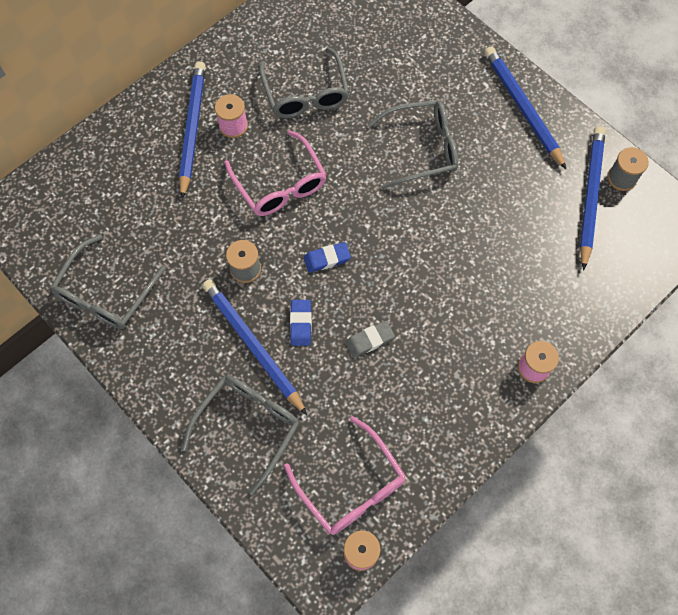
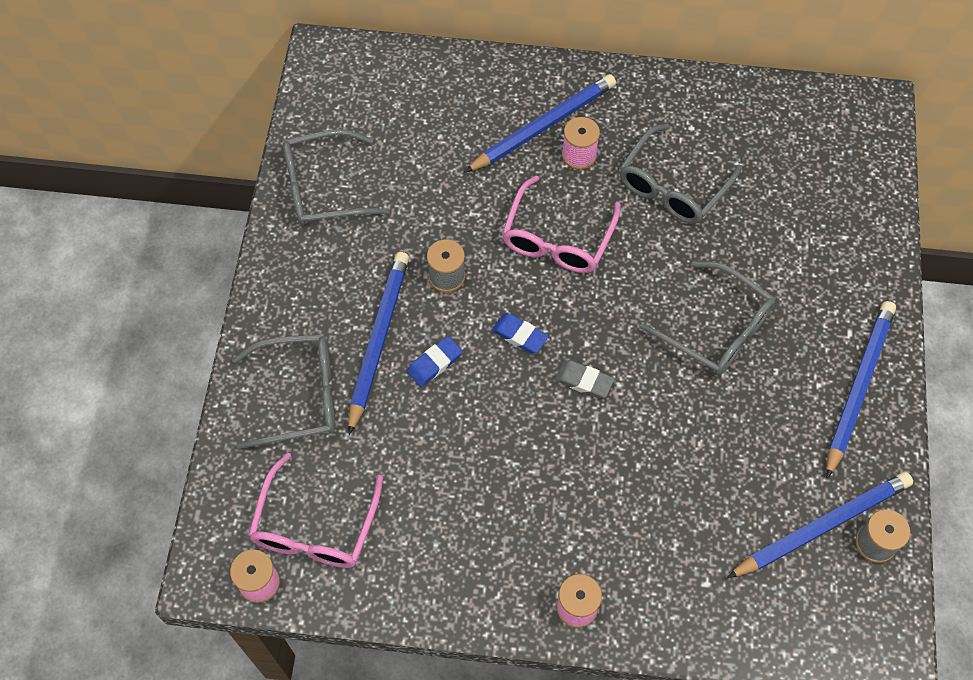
camera: 50 degrees right, 5 degrees down
(370, 340) = (471, 435): grey eraser -> grey eraser (584, 381)

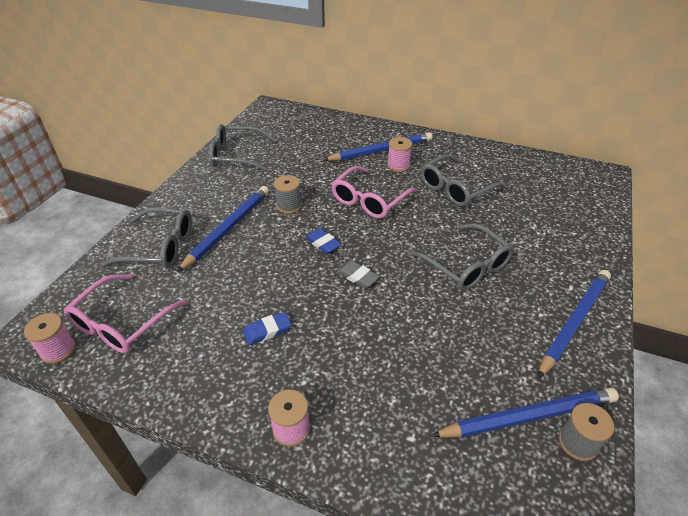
camera: 15 degrees right, 20 degrees down
(434, 363) = (258, 247): blue eraser -> blue eraser (267, 331)

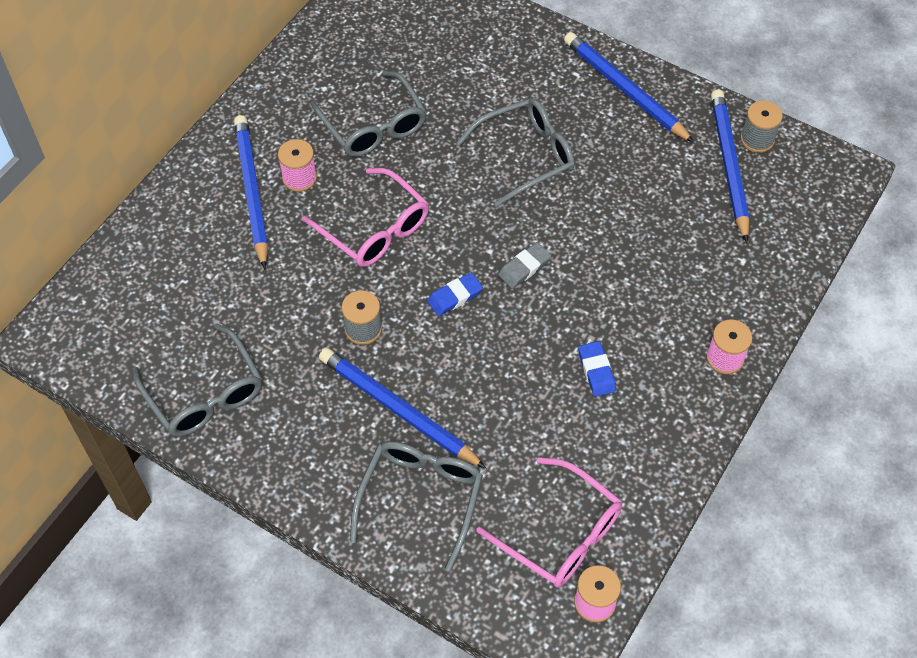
camera: 80 degrees left, 15 degrees up
(237, 156) = (204, 393): grey glasses -> grey glasses turned 45 degrees counterclockwise

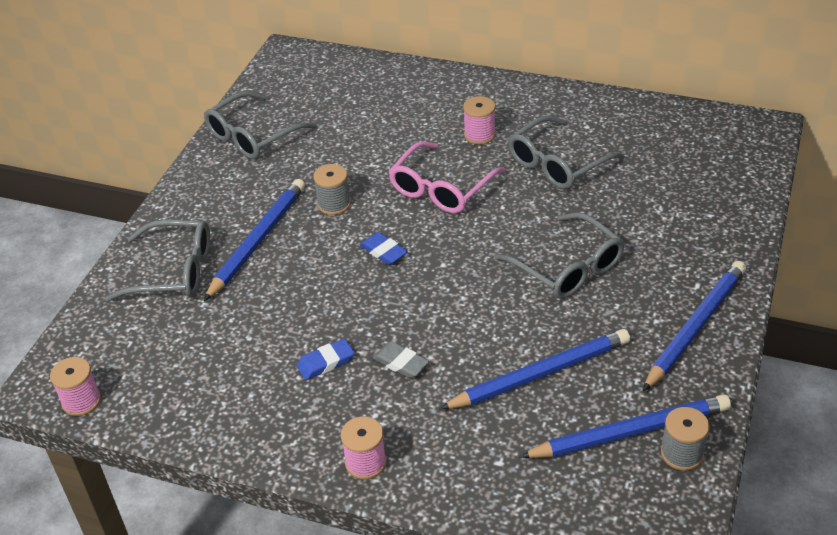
camera: 80 degrees right, 15 degrees down
(252, 191) = (454, 113): blue pencil -> blue pencil (540, 374)
(524, 268) = (431, 291): grey eraser -> grey eraser (401, 363)
(560, 533) = (149, 365): pink glasses -> none

